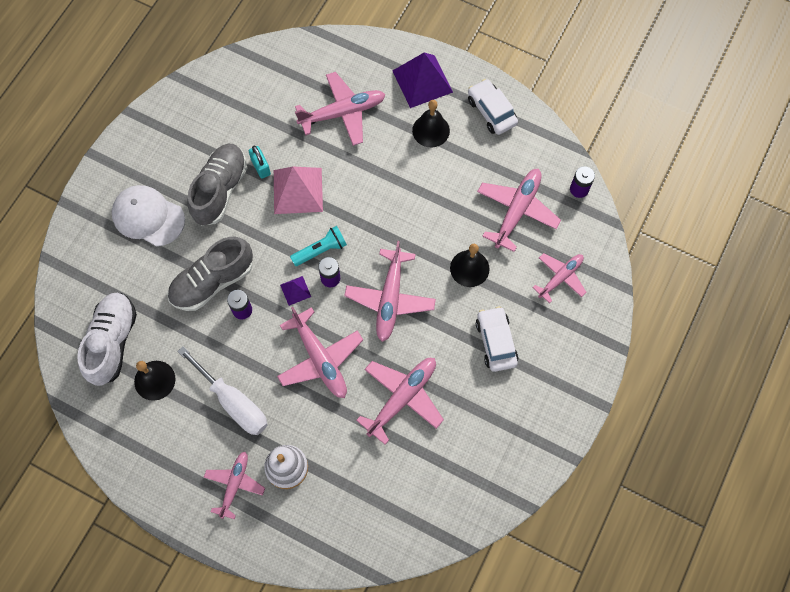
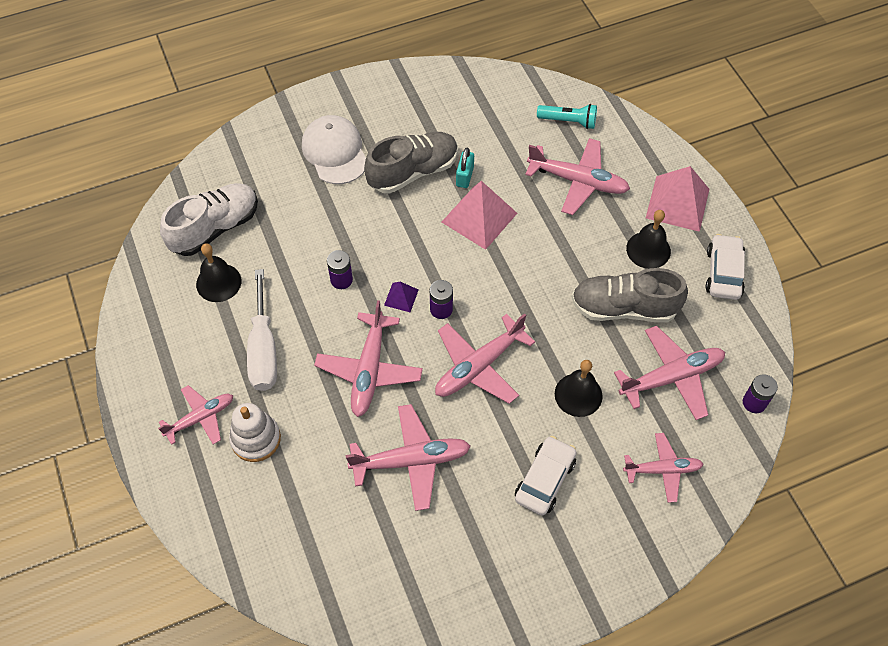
camera: 40 degrees right, 10 degrees down
(212, 282) = (338, 239): grey shoe -> grey shoe (624, 308)
(321, 250) = (454, 280): turquoise flashlight -> turquoise flashlight (569, 121)
(422, 81) = (677, 203): purple pyramid -> pink pyramid

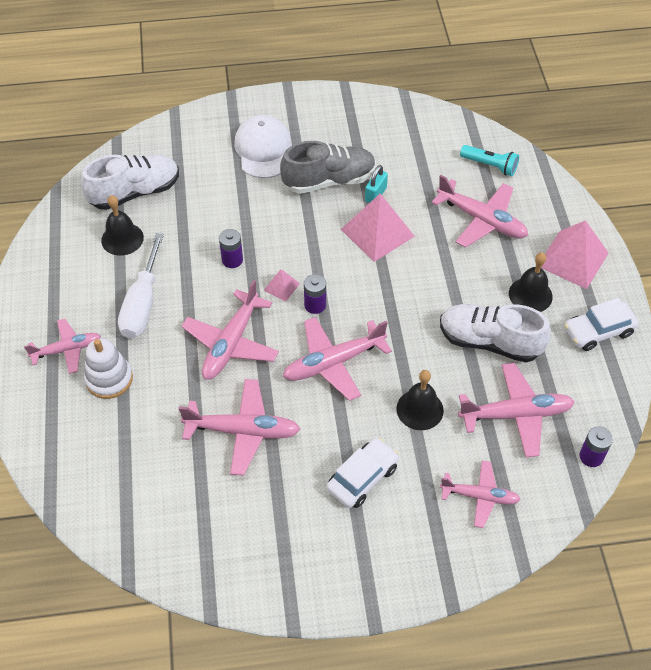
camera: 15 degrees right, 5 degrees down
(401, 297) = (282, 286): purple pyramid -> pink pyramid
(624, 308) = (489, 342): grey shoe -> white shoe
(723, 273) = (598, 331): white car -> white car turned 135 degrees counterclockwise

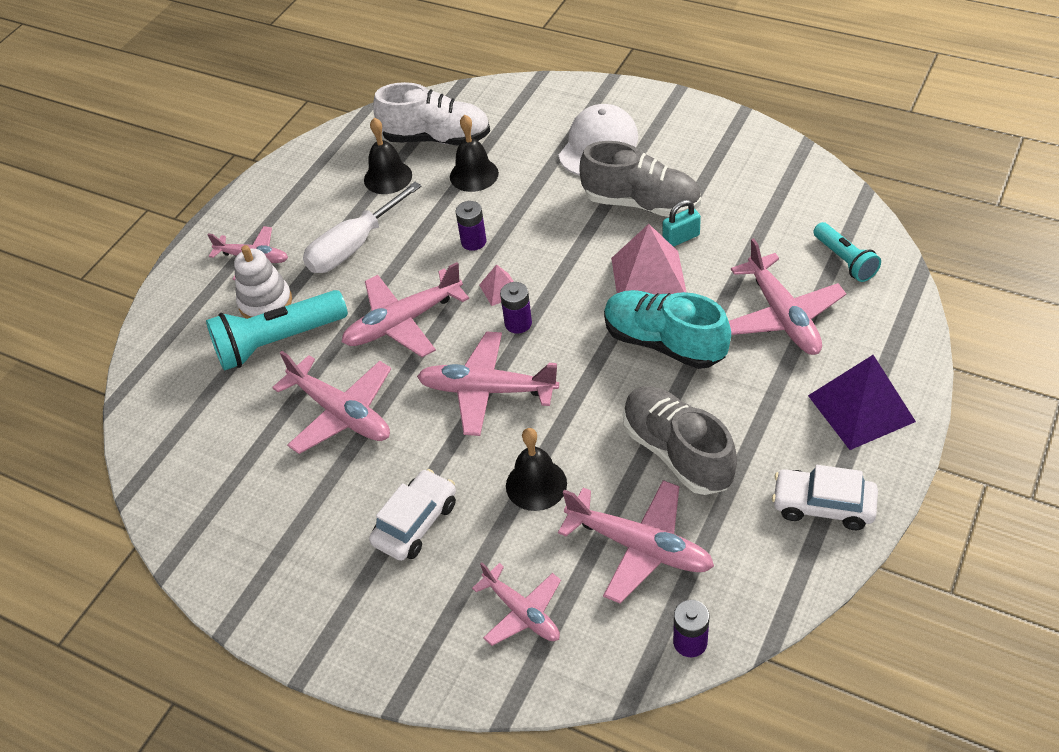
camera: 40 degrees right, 5 degrees down
(146, 404) = (277, 342): none -> turquoise flashlight
(362, 478) = (416, 523): white car -> white car turned 45 degrees counterclockwise
(423, 273) = (664, 343): none -> turquoise shoe
(489, 342) = (677, 452): white shoe -> grey shoe
(530, 295) = (771, 424): black bell -> black bell (474, 175)
(572, 259) = (861, 408): pink pyramid -> purple pyramid

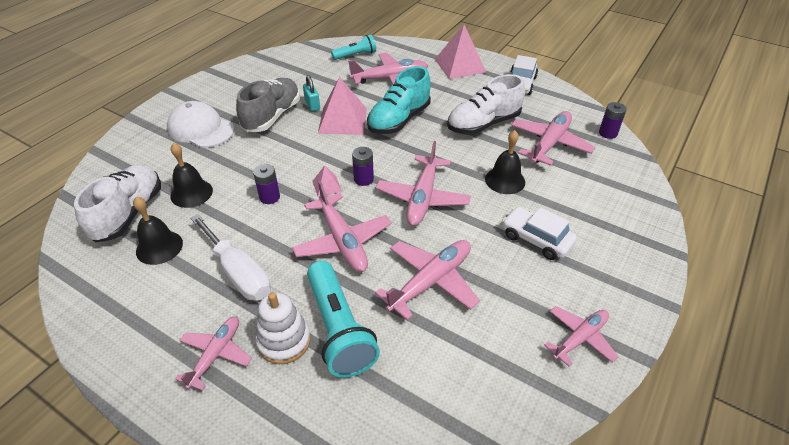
camera: 90 degrees left, 5 degrees down
(522, 612) = (600, 193): pink plane -> pink plane (580, 338)
(677, 452) = (483, 124): grey shoe -> white shoe
(861, 408) = (460, 65): purple pyramid -> pink pyramid

